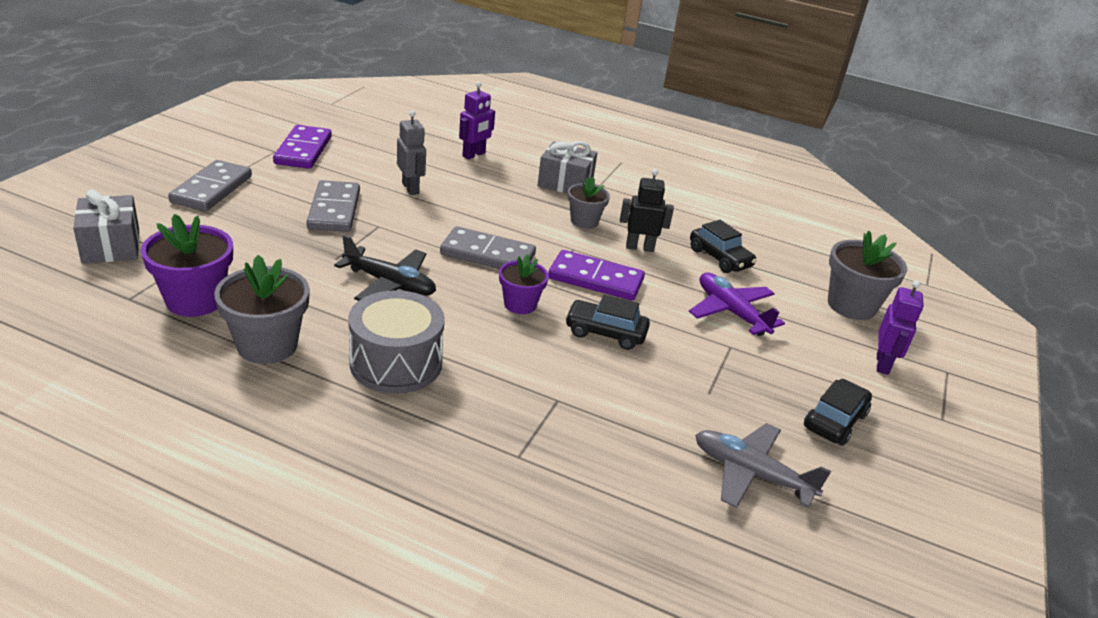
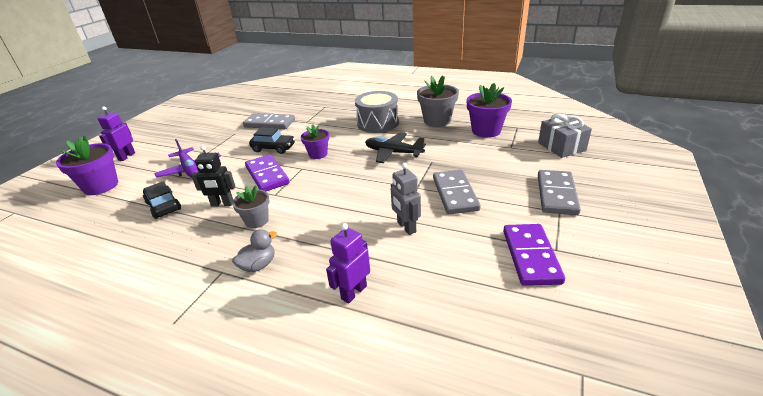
camera: 175 degrees left, 0 degrees up
(488, 254) = (336, 179): grey domino -> grey domino (269, 124)
(565, 183) = (258, 265): grey gift -> grey duck
(595, 279) = (267, 175): purple domino -> purple domino turned 45 degrees clockwise
(751, 474) = (236, 113): grey plane -> none
(834, 421) = (183, 132): black car -> none
(851, 305) = (101, 186): grey flower pot -> purple flower pot

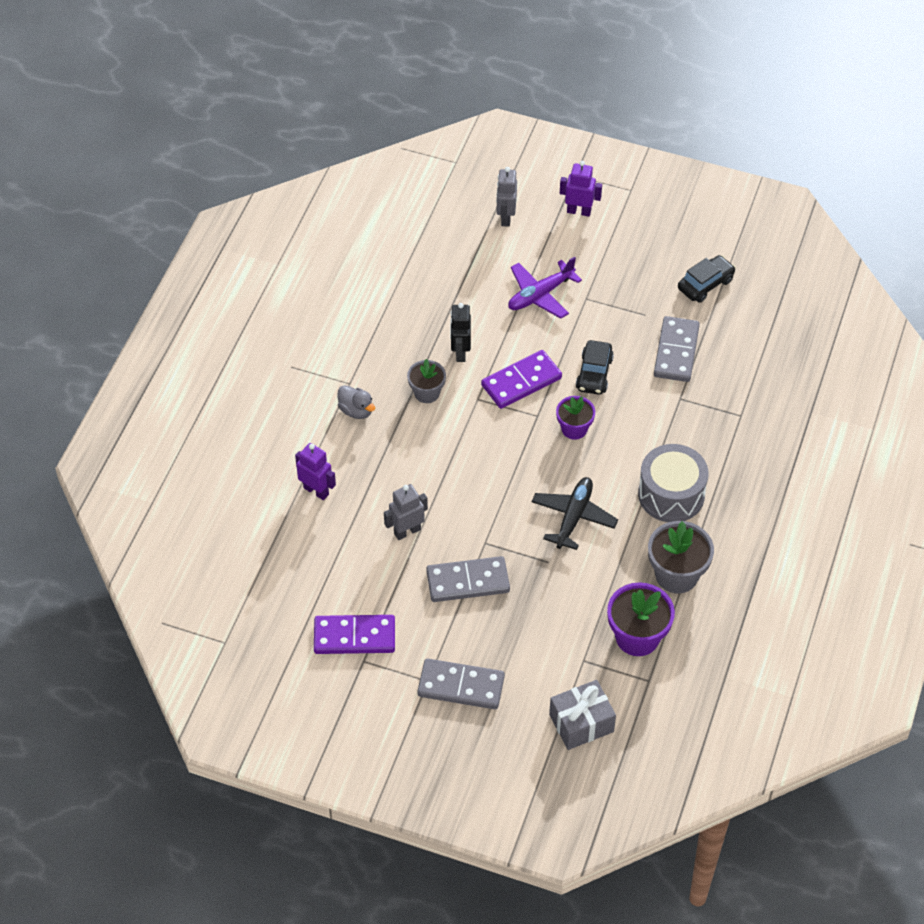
camera: 85 degrees right, 20 degrees up
(101, 186) = (505, 217): purple flower pot -> grey robot
(163, 206) = (459, 297): black car -> black car (705, 284)

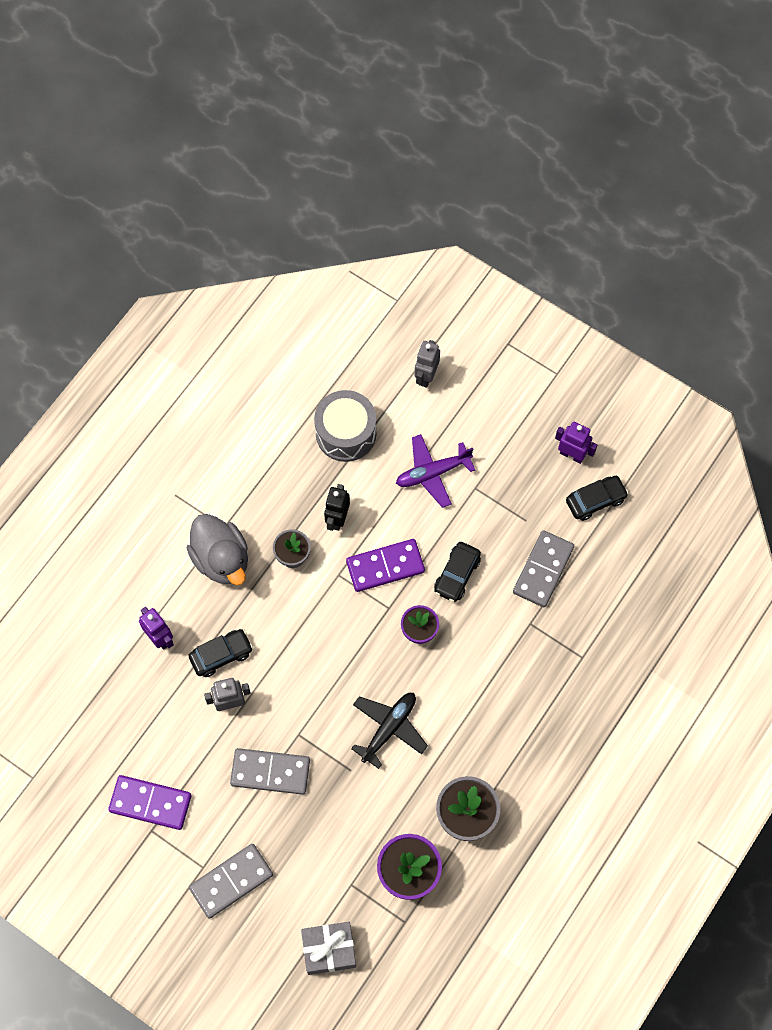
camera: 15 degrees right, 15 degrees up
(356, 411) = (221, 559): grey duck -> grey duck, size x1.88
(383, 492) = (221, 655): none -> black car
(461, 686) = (231, 881): grey domino -> grey domino turned 60 degrees counterclockwise
(579, 211) = (499, 386): purple robot -> purple robot (572, 455)
(671, 494) = (488, 728): grey drum -> grey drum (346, 433)

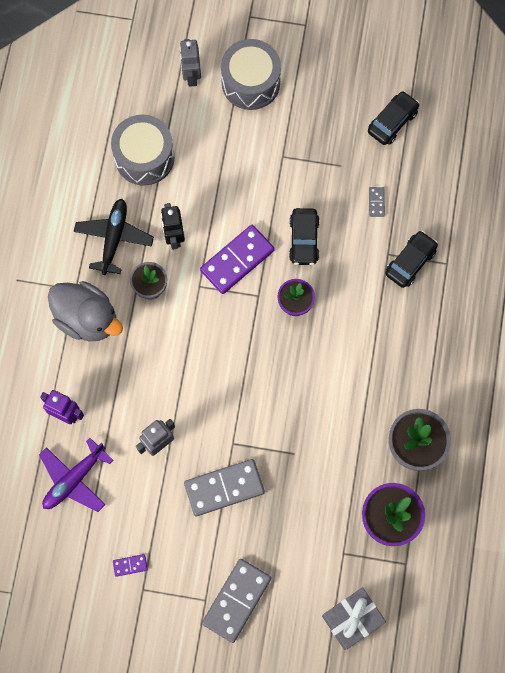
camera: 25 degrees left, 5 degrees up
(150, 803) = (130, 565): purple domino -> purple domino, size x0.44
(221, 655) = (129, 404): black car -> black car (410, 262)
(389, 728) = (310, 401): black plane -> black plane (114, 238)
(432, 473) = (239, 159): purple plane -> purple plane (74, 479)
(478, 406) = (250, 82): none -> grey drum
(543, 570) = (376, 202): grey domino -> grey domino, size x0.44
(572, 455) = (353, 90): purple robot -> none

